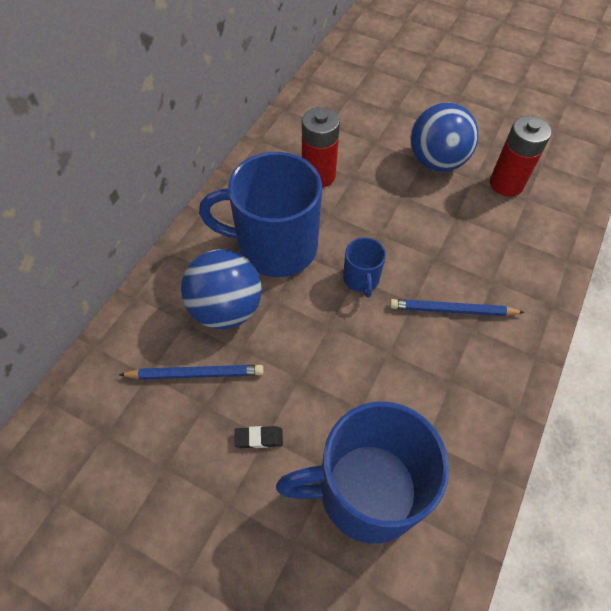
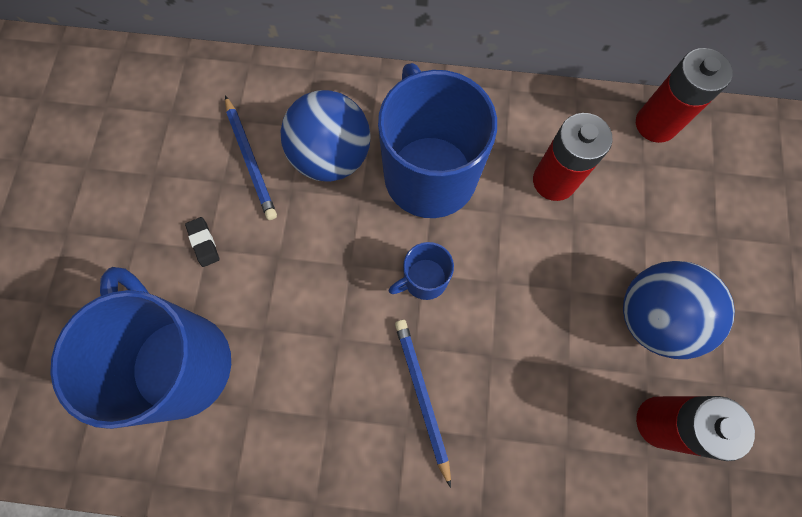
camera: 70 degrees right, 15 degrees up
(303, 109) = (656, 124): none -> red battery

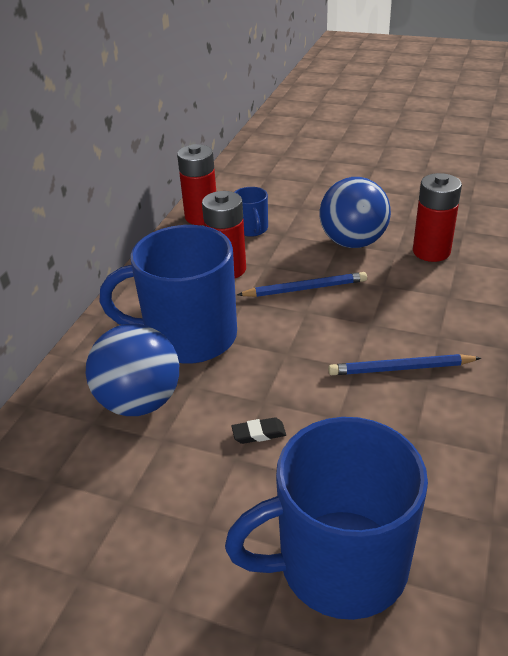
camera: 75 degrees left, 35 degrees down
(203, 243) = (196, 527): black eraser -> black eraser (259, 433)
(250, 160) = (110, 471): blue pencil -> blue pencil (305, 288)
(424, 279) = (292, 353): blue mug -> blue mug (251, 229)

